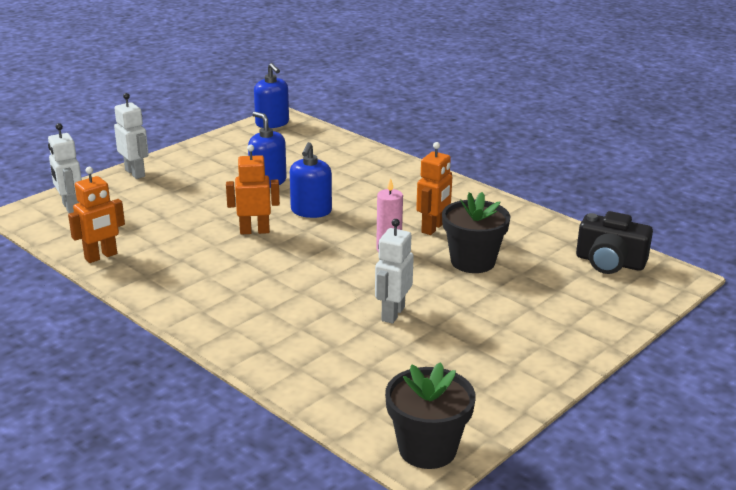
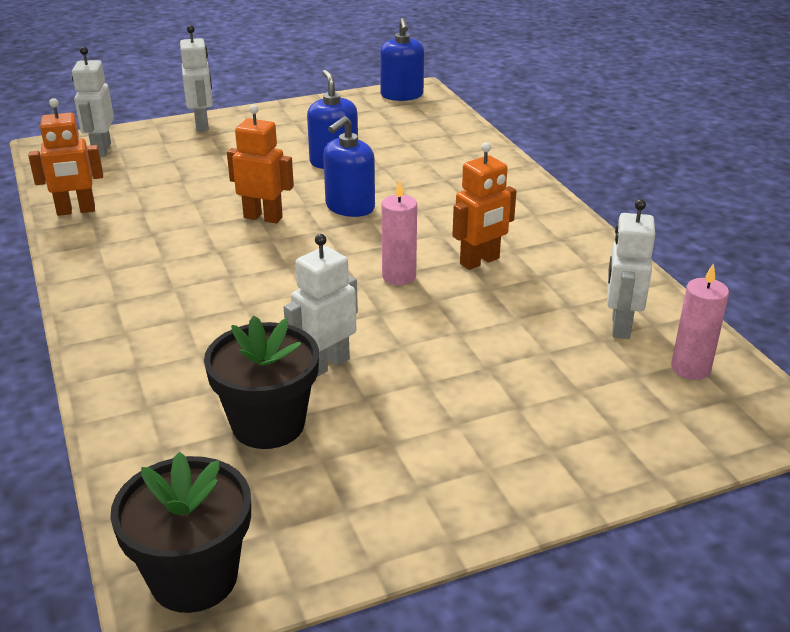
camera: 25 degrees right, 5 degrees up
(472, 261) = (493, 319): black flower pot -> black flower pot (268, 424)
(551, 248) = (620, 326): none -> white robot
(609, 262) = (690, 368): black camera -> pink candle

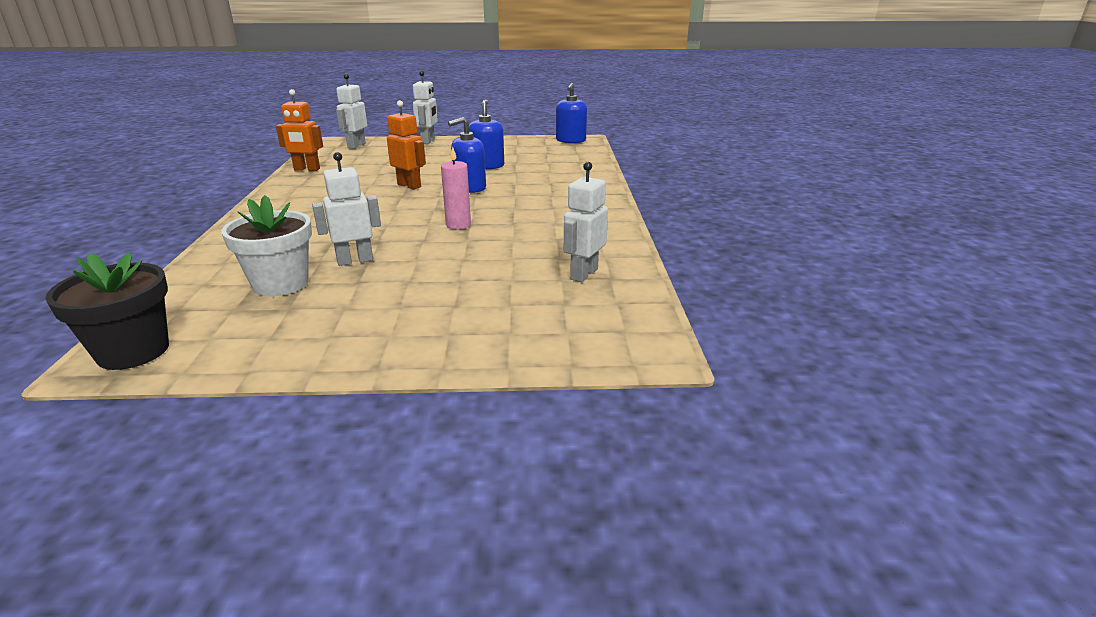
camera: 20 degrees right, 5 degrees down
(268, 424) = (280, 283): black flower pot -> white flower pot
(480, 261) = (523, 225): orange robot -> none
(690, 368) = (610, 307): pink candle -> none

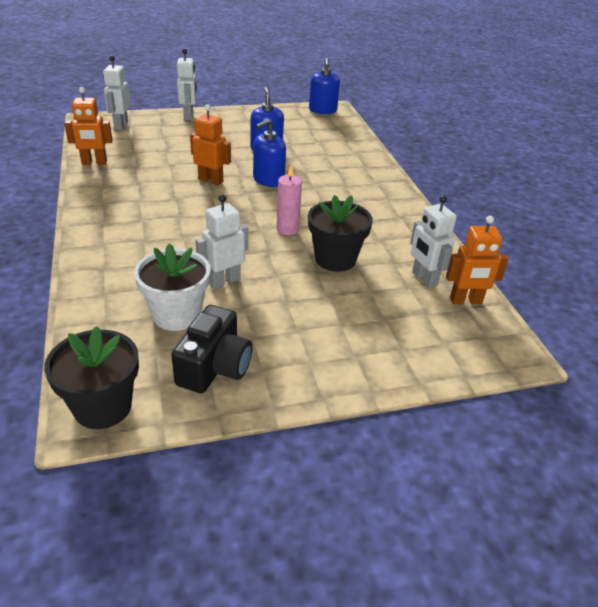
camera: 15 degrees left, 10 degrees up
(280, 329) = (214, 367): none -> black camera
(491, 251) = (335, 259): none -> black flower pot
(583, 274) = (424, 279): white robot -> white robot turned 45 degrees counterclockwise
(622, 296) = (466, 301): none -> orange robot

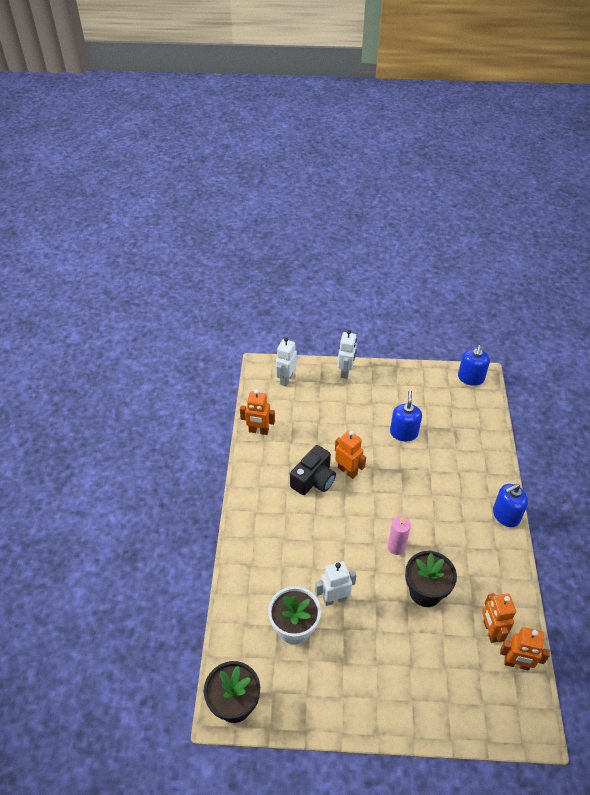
camera: 20 degrees right, 10 degrees up
(214, 367) = (311, 686): black camera -> black camera (314, 480)
(268, 180) = (395, 478): blue soap dispenser -> blue soap dispenser (506, 515)
(424, 279) = (490, 631): white robot -> orange robot

